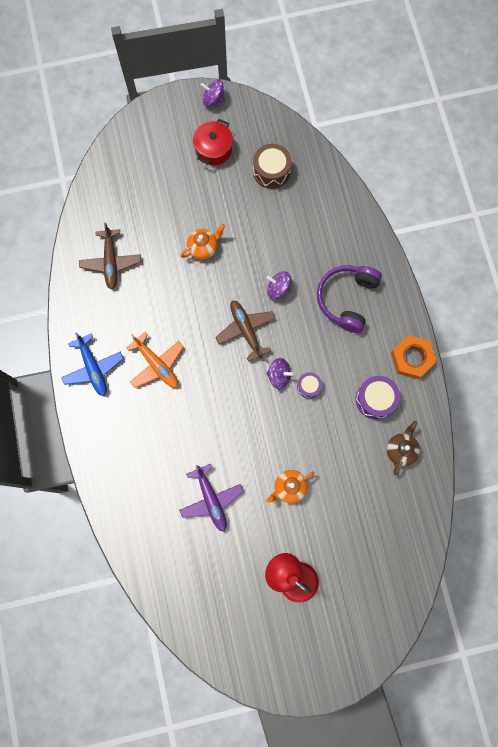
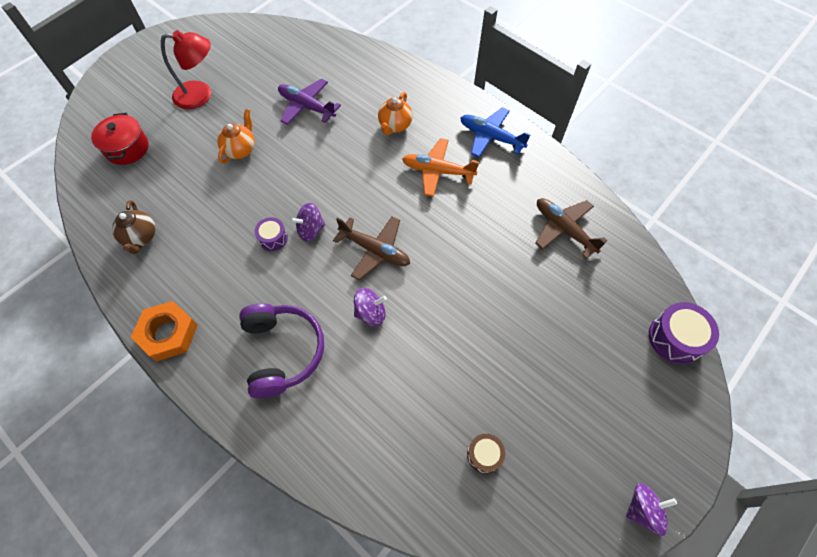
camera: 145 degrees right, 15 degrees down
(203, 248) = (486, 303): orange teapot -> orange teapot (395, 126)
(213, 149) = (578, 433): red pot -> red pot (127, 148)
(271, 171) = (484, 455): brown drum -> brown drum, size x0.60
(375, 399) = (192, 267): purple drum -> purple drum (675, 338)

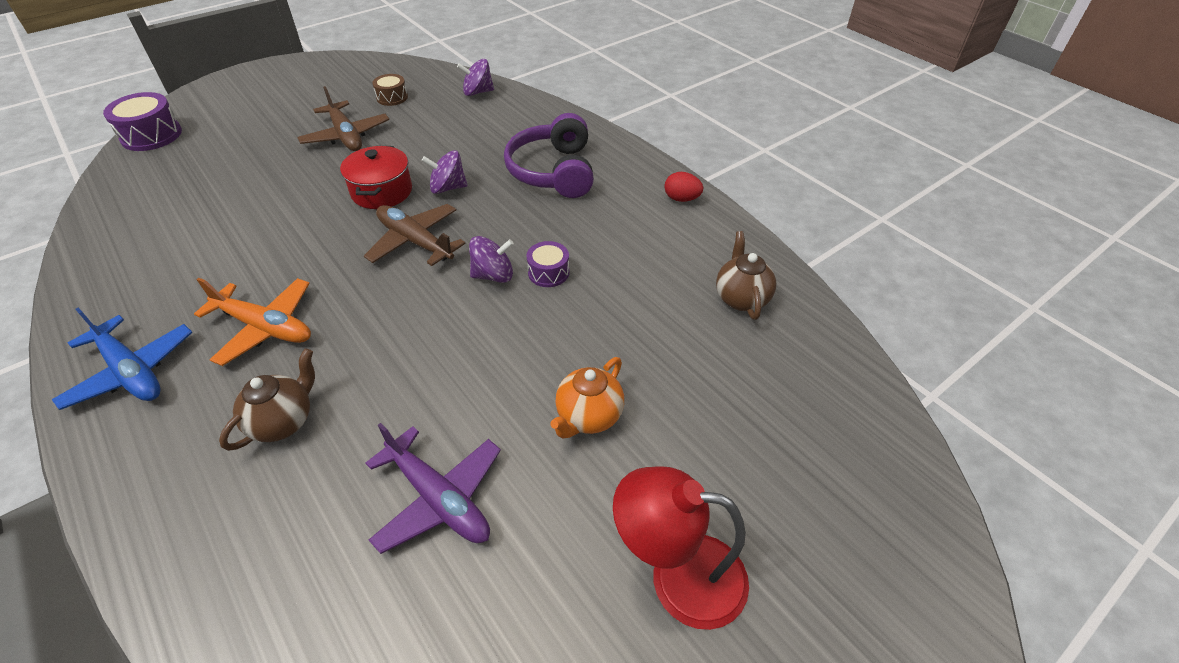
camera: 170 degrees left, 15 degrees down
(127, 148) = (813, 455): red pot -> red pot (382, 191)
(168, 333) = (681, 199): orange nut -> red egg
(395, 126) = (283, 421): orange teapot -> brown teapot
(563, 229) = (158, 232): brown plane -> brown plane (346, 136)
(642, 509) = (293, 66): purple spinning top -> purple spinning top (478, 92)

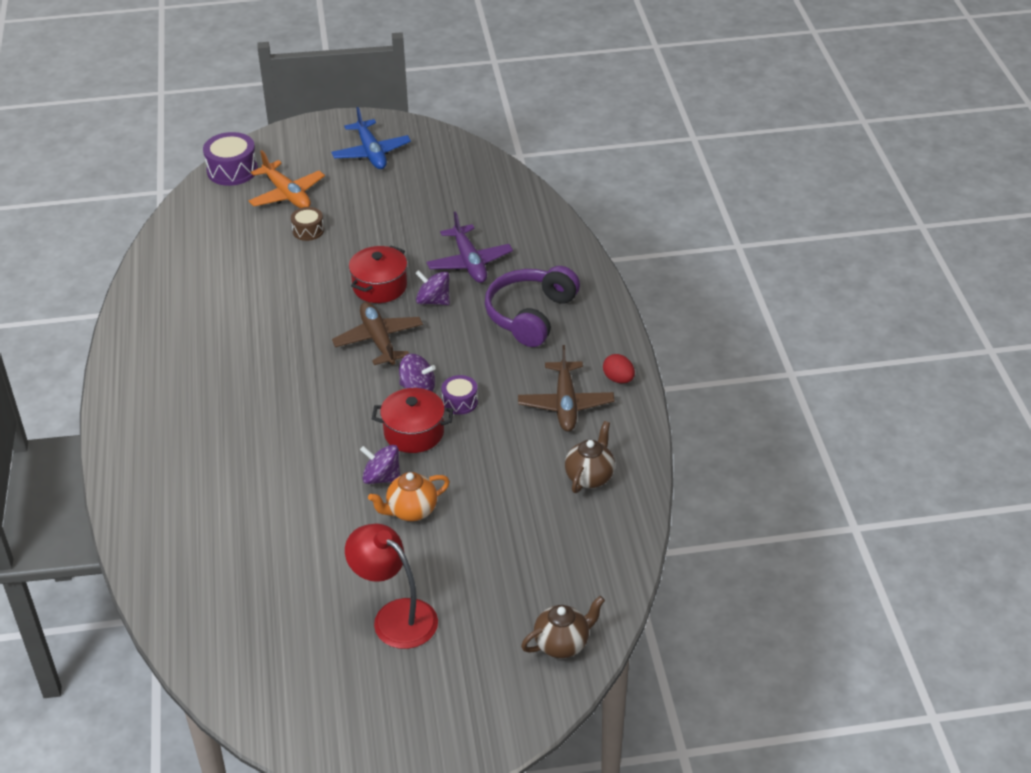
camera: 30 degrees right, 5 degrees down
(131, 372) = (148, 369): blue plane -> blue plane (371, 153)
(265, 327) = (241, 369): orange plane -> orange plane (287, 194)
(283, 421) = (222, 437): brown teapot -> brown teapot (562, 644)
(346, 136) = (382, 221): brown plane -> brown plane (565, 404)
(392, 97) = (444, 191): brown drum -> brown drum (308, 230)
(439, 498) = (287, 519): purple plane -> purple plane (469, 262)
(478, 92) = (524, 209): purple spinning top -> purple spinning top (382, 477)
(523, 323) = (414, 433): none -> red pot

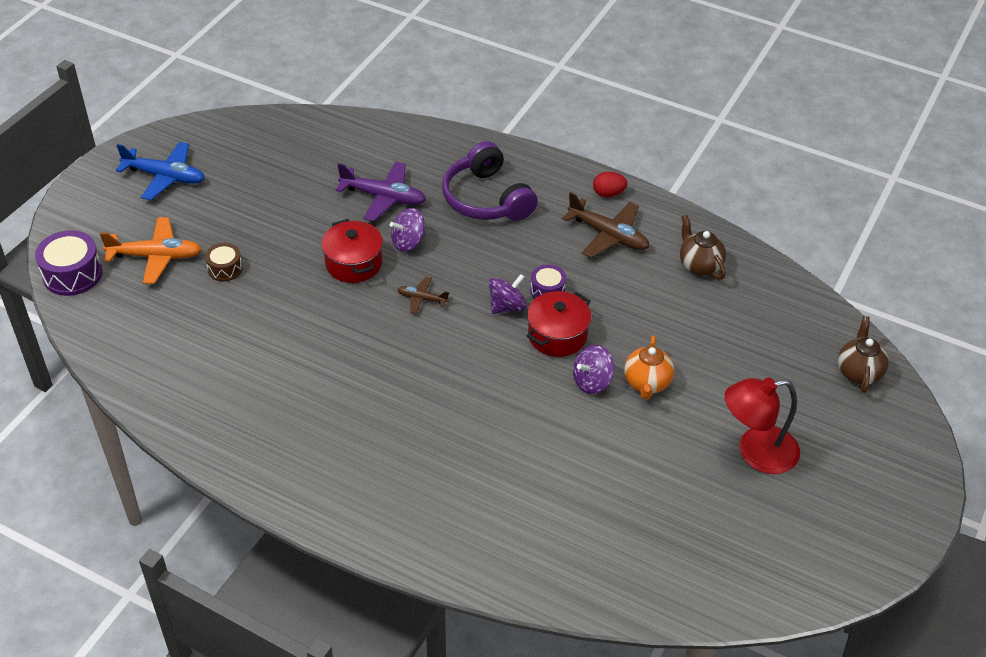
camera: 55 degrees left, 5 degrees up
(378, 340) = (422, 299): brown plane -> brown plane, size x0.54

